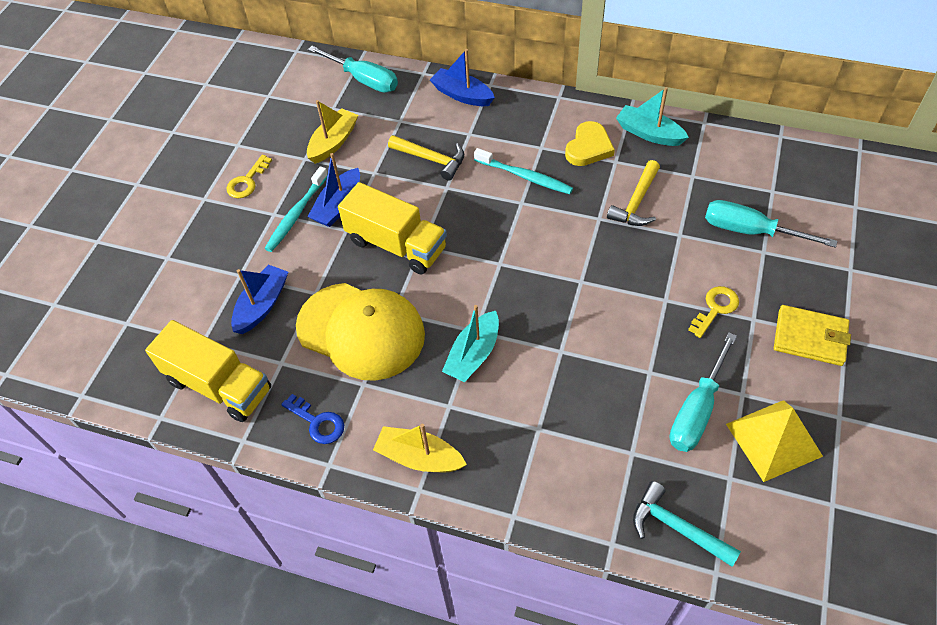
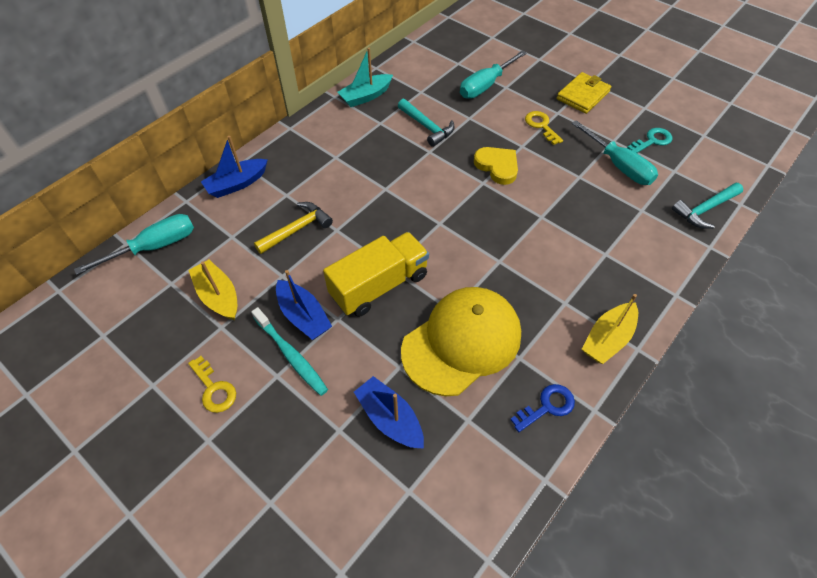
camera: 70 degrees left, 0 degrees up
(219, 385) = (471, 486): yellow truck -> none
(473, 355) = (522, 270): turquoise boat -> none
(524, 176) = (359, 177): turquoise toothbrush -> none
(588, 147) = (356, 131): yellow heart -> yellow heart (497, 166)
(636, 202) = (427, 127): yellow hammer -> turquoise hammer
(773, 440) = (652, 141): yellow pyramid -> turquoise key

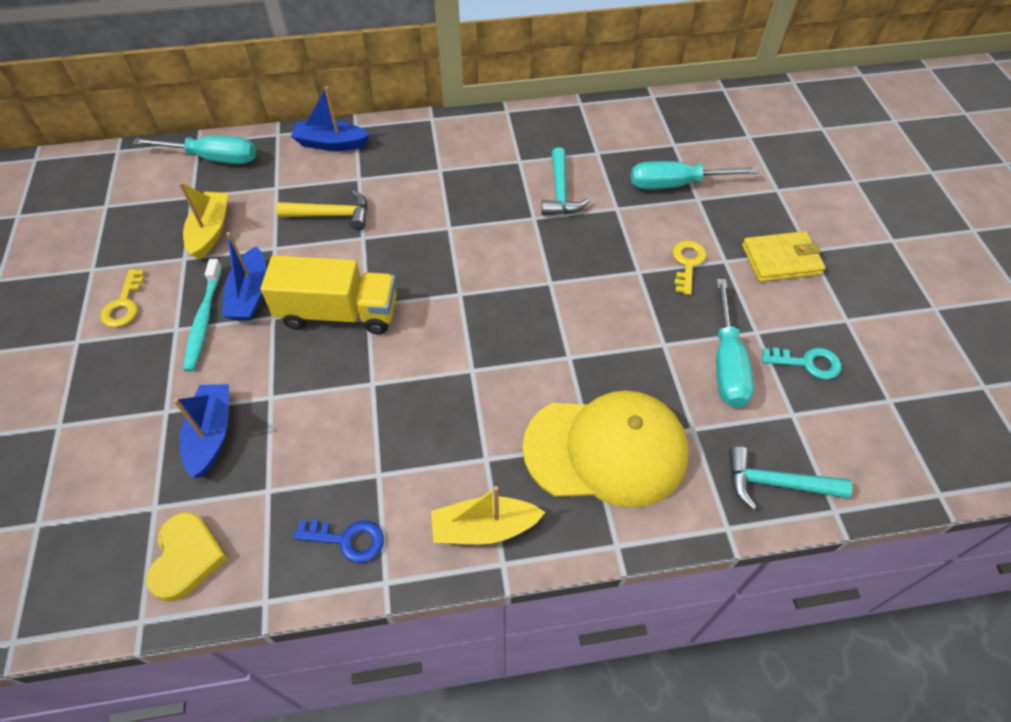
camera: 40 degrees right, 0 degrees up
(366, 96) = (536, 127): turquoise boat -> none
(462, 342) = (346, 418): yellow cap -> yellow cap (606, 450)
(497, 166) = (585, 276): yellow heart -> yellow heart (187, 558)

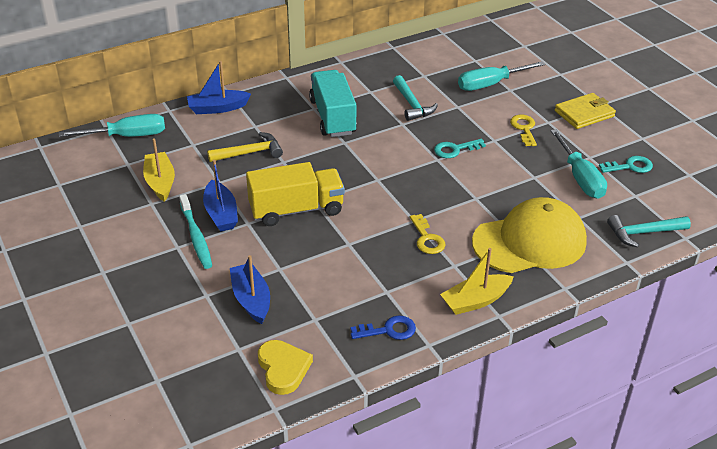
camera: 20 degrees left, 15 degrees down
(124, 304) = (124, 241): yellow key -> yellow key (427, 239)
(455, 187) = (332, 117): none -> turquoise truck
(580, 273) = (455, 150): none -> turquoise key

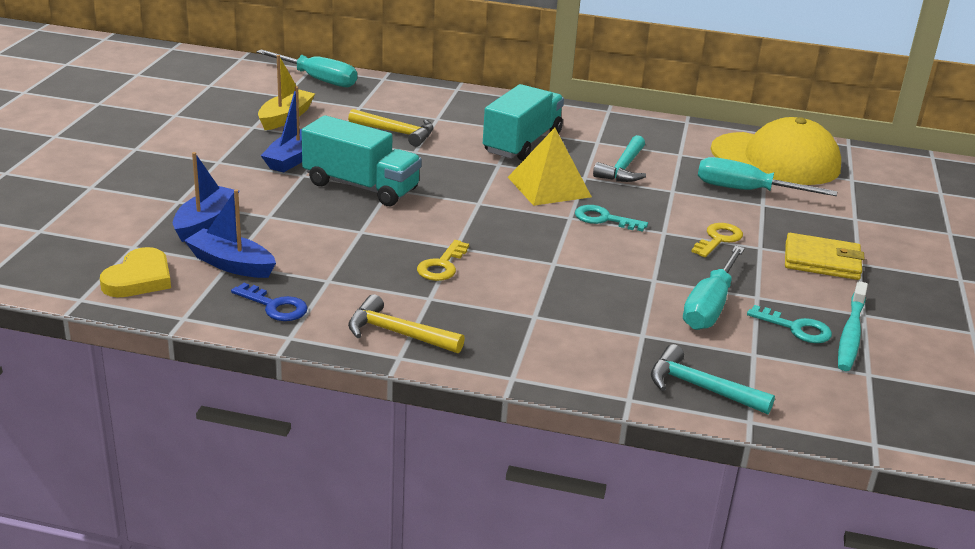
camera: 40 degrees right, 10 degrees down
(196, 236) = (245, 162): turquoise toothbrush -> turquoise toothbrush (851, 333)
(217, 108) = (427, 94): blue boat -> blue boat (231, 264)
(296, 210) = (361, 187): yellow truck -> turquoise truck
(395, 143) = (549, 187): none -> yellow pyramid
(475, 301) = (397, 333): yellow boat -> yellow hammer
(529, 241) = (546, 323): yellow cap -> yellow cap (776, 159)

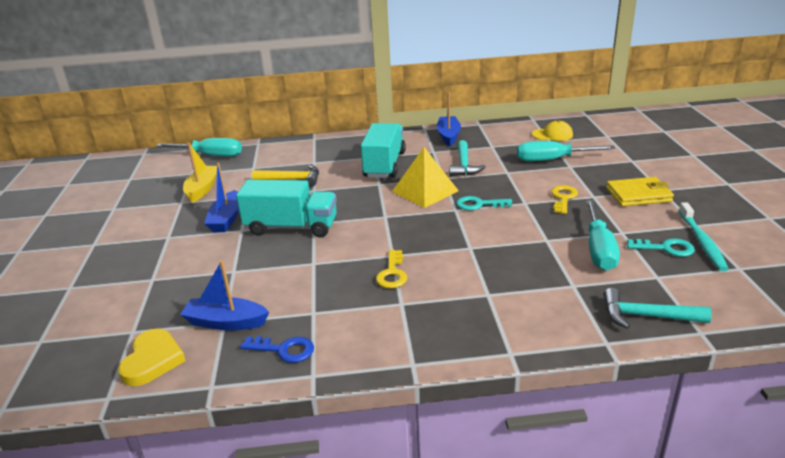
camera: 15 degrees left, 0 degrees up
(206, 222) = (185, 291): blue boat -> blue boat (448, 136)
(397, 333) = (397, 343): yellow hammer -> none
(776, 159) = (552, 135): yellow cap -> yellow cap, size x0.45

